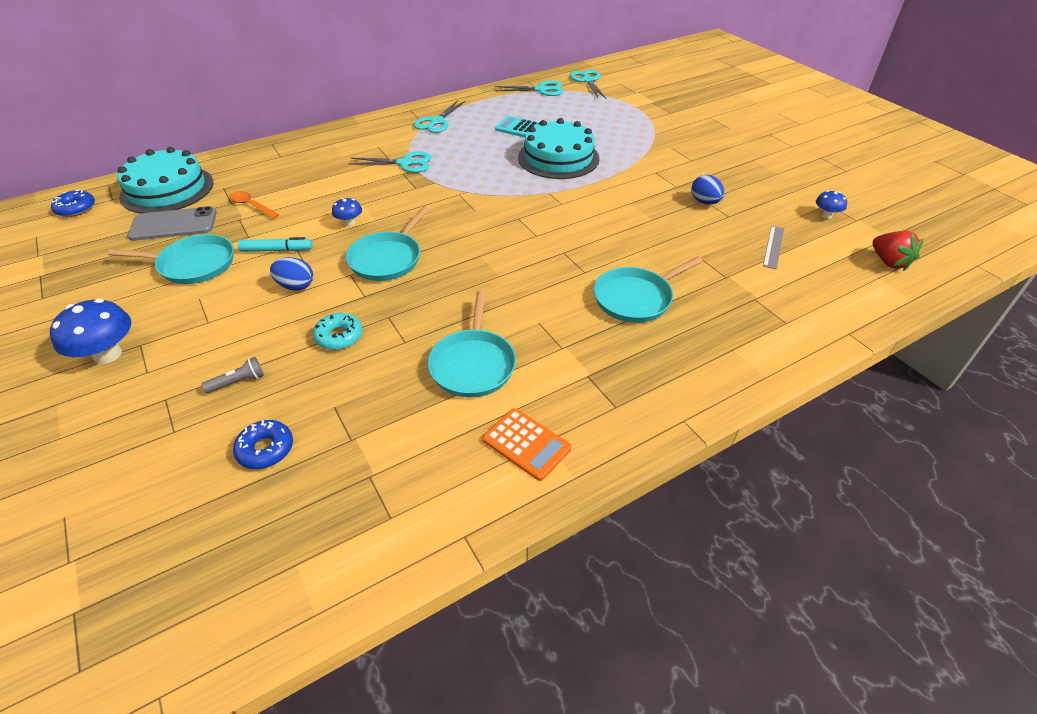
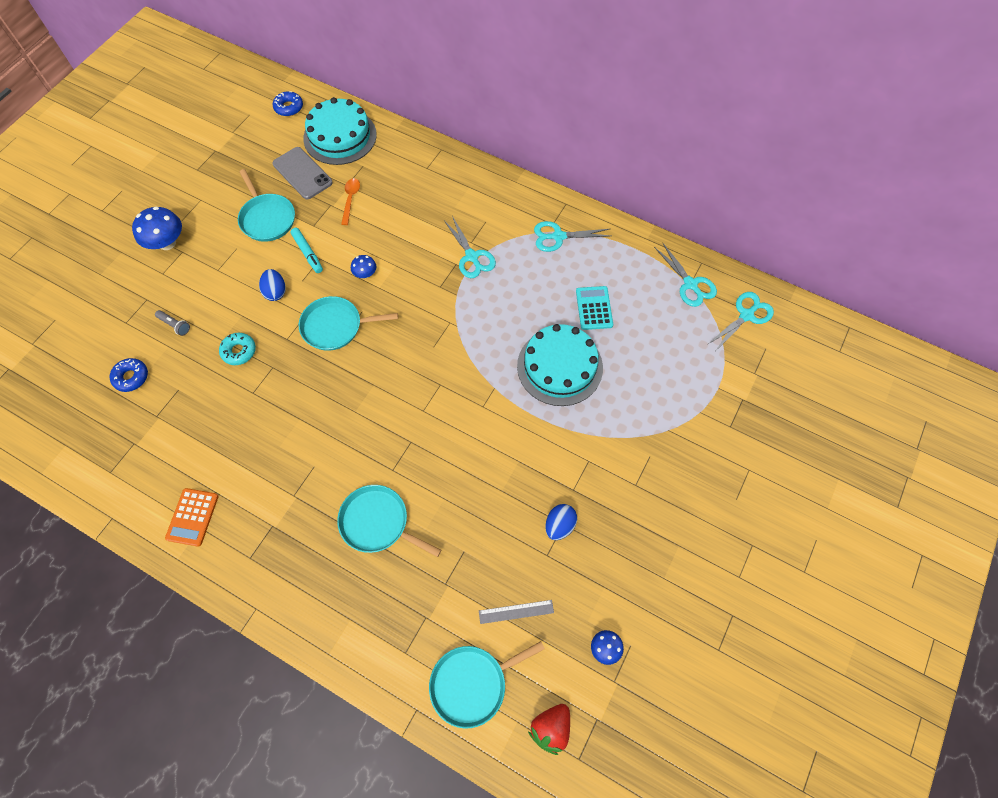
camera: 60 degrees right, 20 degrees up
(473, 364) = (250, 446): turquoise pan -> turquoise pan (472, 684)

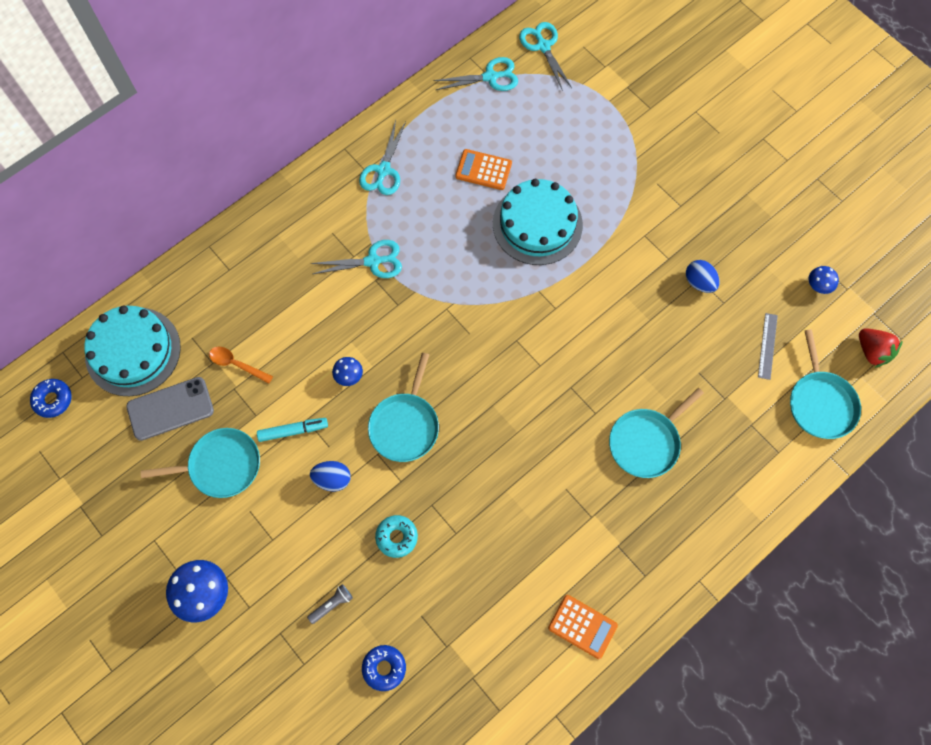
camera: 70 degrees left, 5 degrees up
(594, 308) = (483, 170): turquoise calculator -> orange calculator

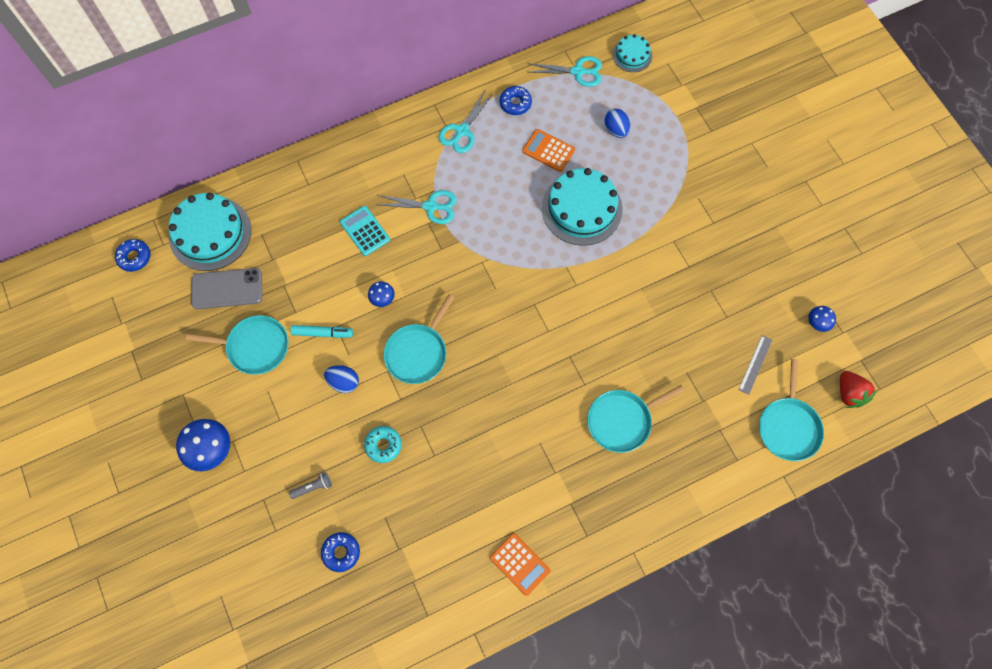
camera: 15 degrees right, 0 degrees up
(236, 364) = (291, 265): orange spoon -> none
(308, 306) = (365, 231): none -> turquoise calculator
(432, 127) = (515, 103): none -> blue donut
(543, 46) = (632, 55): turquoise scissors -> turquoise cake
(699, 282) = (710, 293): blue egg -> blue egg (616, 130)

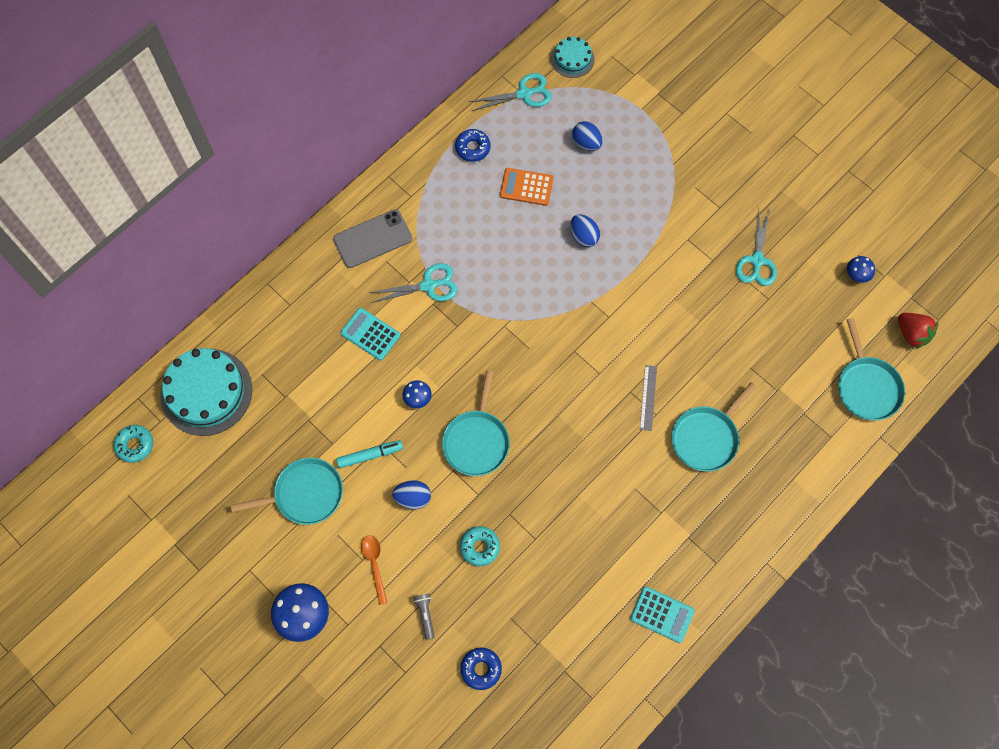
camera: 20 degrees left, 0 degrees up
(134, 257) = (135, 445): blue donut -> turquoise donut
(227, 289) = (249, 444): grey phone -> grey phone (373, 239)
(288, 427) = (374, 564): none -> orange spoon
(313, 487) = (425, 615): grey flashlight -> grey flashlight turned 60 degrees counterclockwise
(462, 131) = (429, 195): turquoise scissors -> turquoise scissors (757, 260)
(519, 564) = (662, 614): orange calculator -> turquoise calculator
(581, 208) = (583, 236): turquoise cake -> blue egg
(755, 364) = (813, 337): grey ruler -> grey ruler (648, 397)

